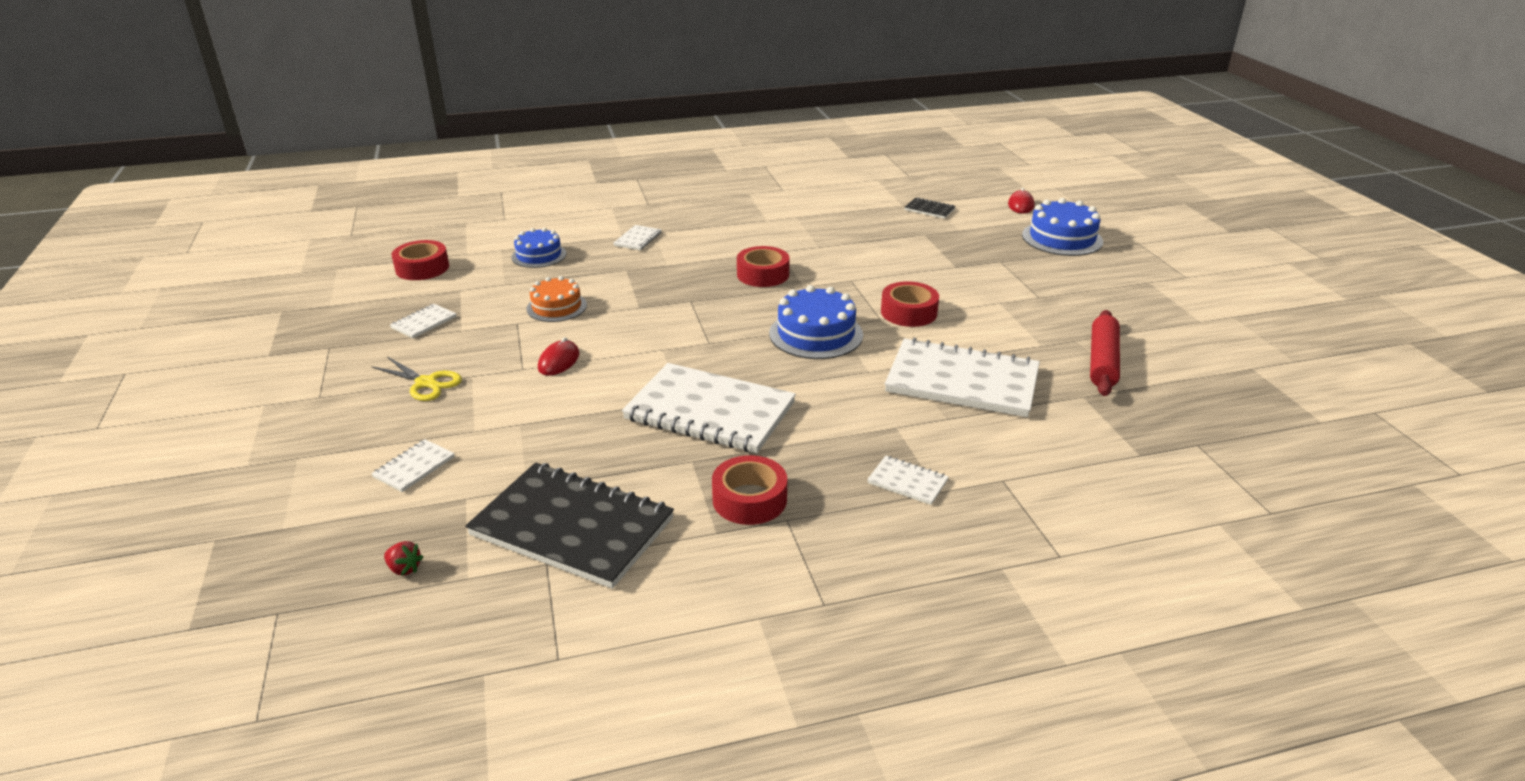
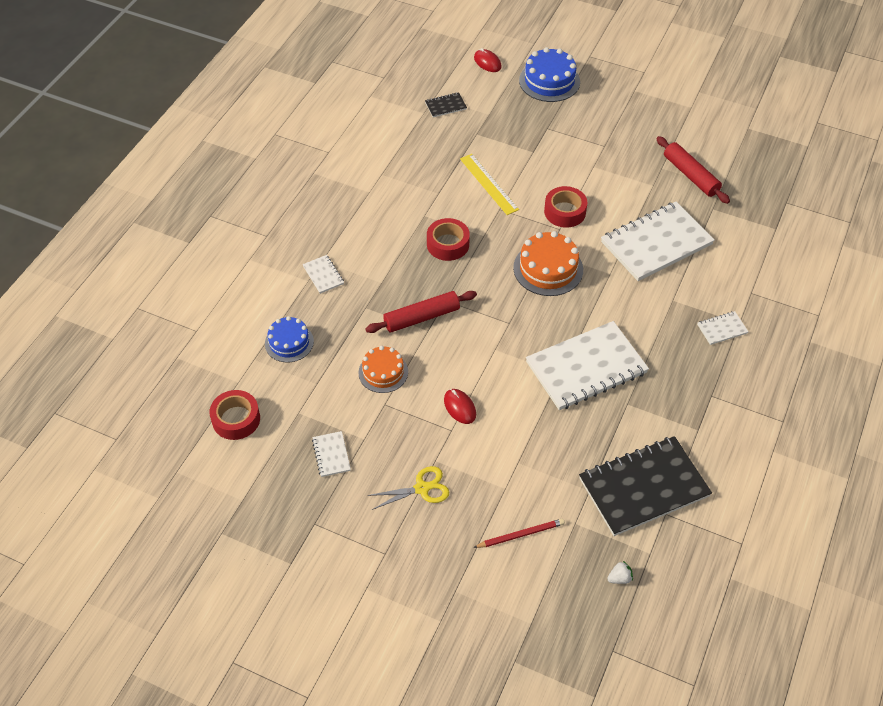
camera: 50 degrees left, 20 degrees up
(404, 569) = (619, 578): red strawberry -> white strawberry
(414, 467) = (520, 534): white notebook -> red pencil
(651, 298) = (422, 317): none -> red rolling pin
(749, 499) = (682, 400): red tape -> none
(816, 334) = (548, 269): blue cake -> orange cake
(873, 263) = (488, 184): none -> yellow ruler

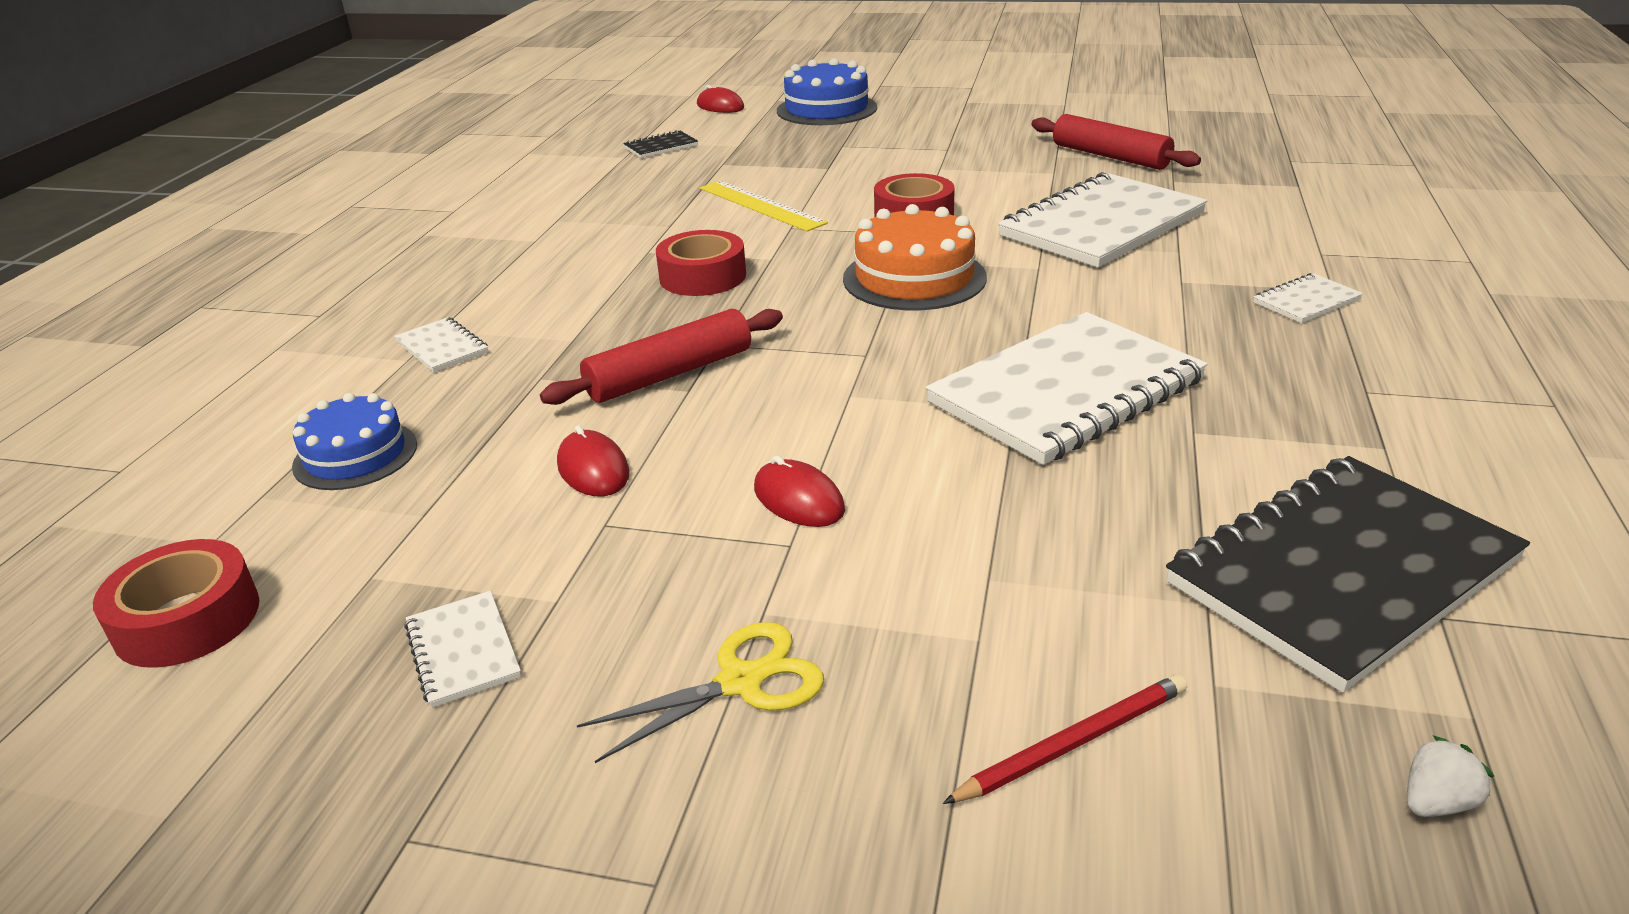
camera: 10 degrees left, 20 degrees down
(383, 372) = (593, 469): orange cake -> red mouse

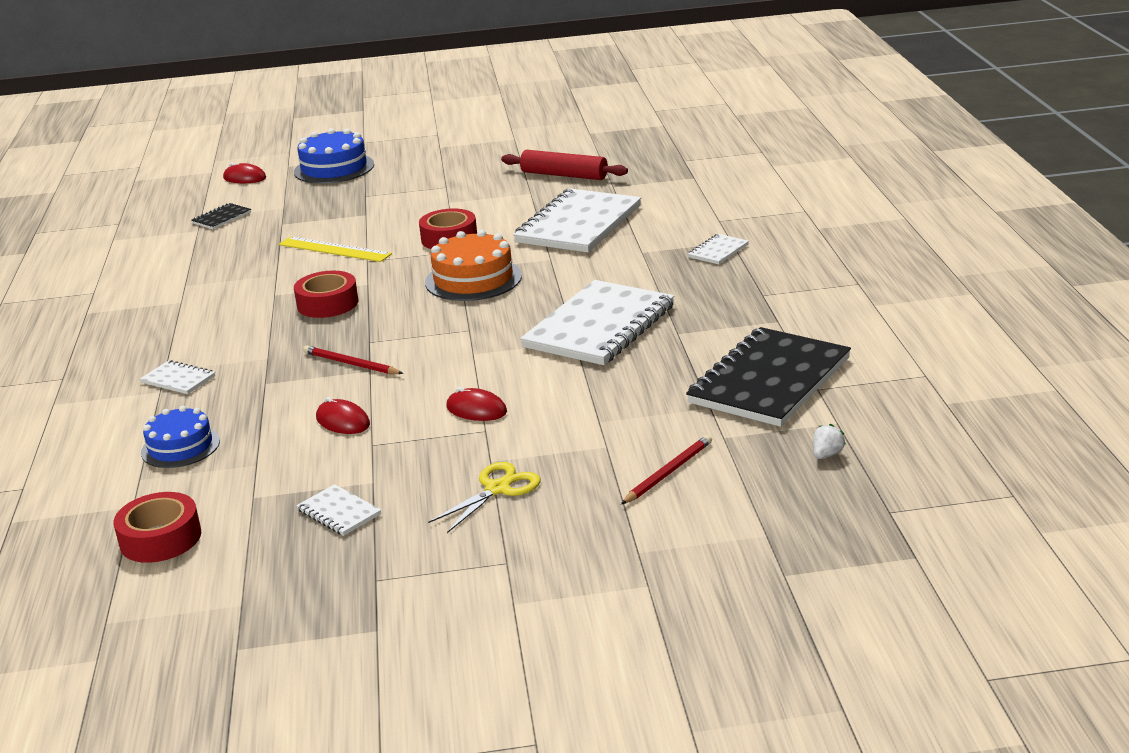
camera: 20 degrees left, 5 degrees down
(670, 374) = (351, 364): red rolling pin -> red pencil

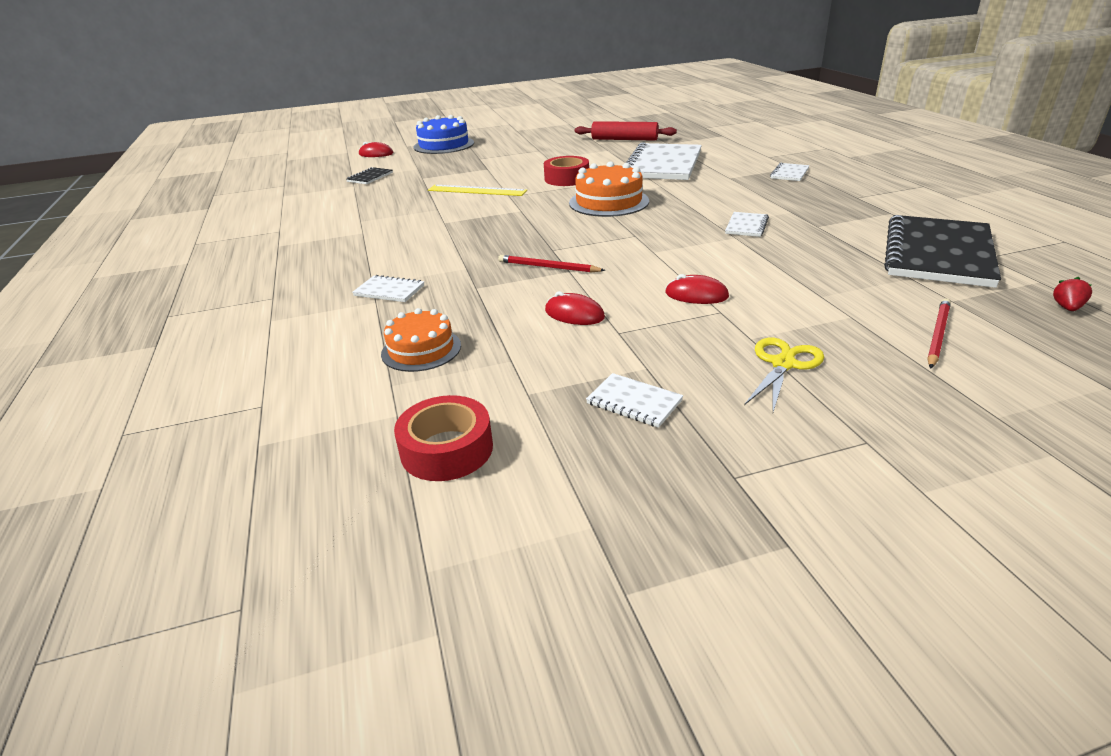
camera: 10 degrees left, 5 degrees up
(180, 447) = (421, 349): blue cake -> orange cake
(327, 303) = (495, 225): red tape -> none
(599, 326) = (746, 226): white notebook -> white notebook, size x0.43
(826, 455) = (1067, 308): white strawberry -> red strawberry

